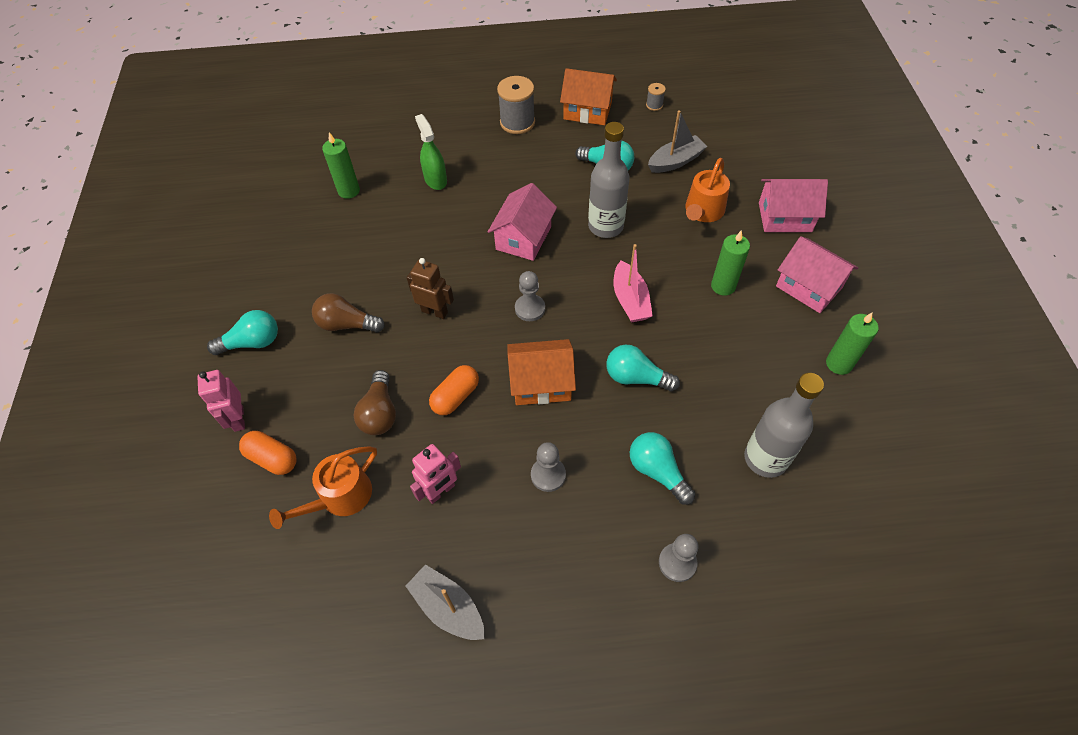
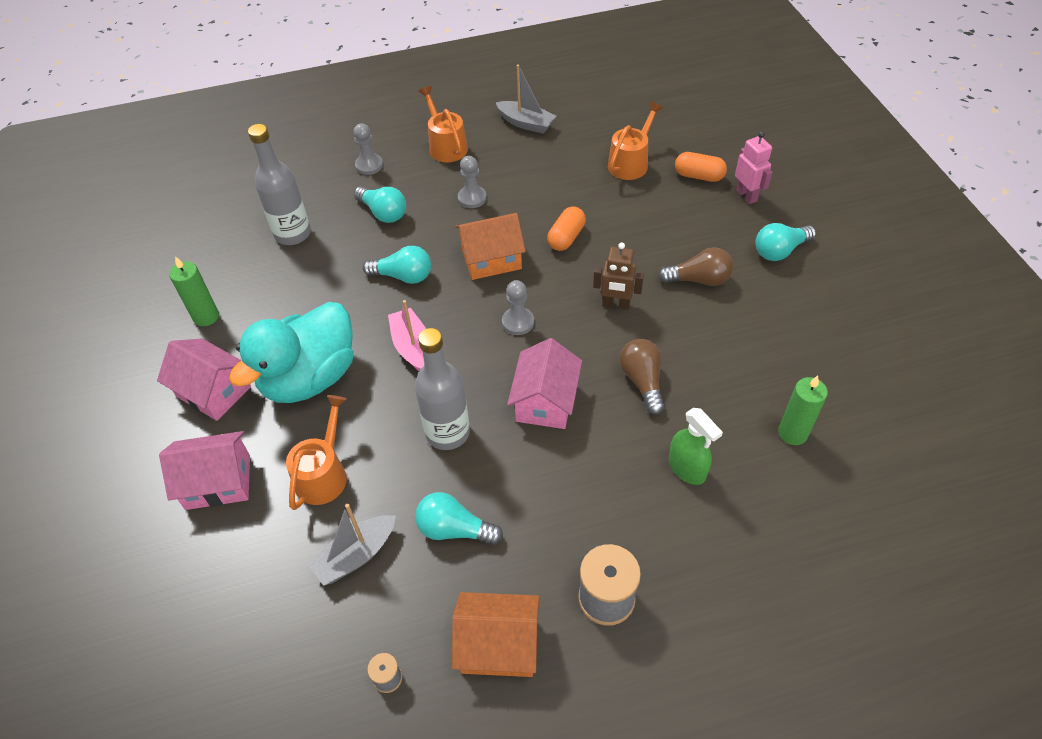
camera: 170 degrees right, 5 degrees down
(380, 413) = (628, 217): brown light bulb -> brown light bulb (642, 381)
(441, 491) = (554, 177): pink robot -> none
(569, 581) = (446, 146): none -> orange watering can
(723, 286) = (310, 378): green candle -> turquoise duck

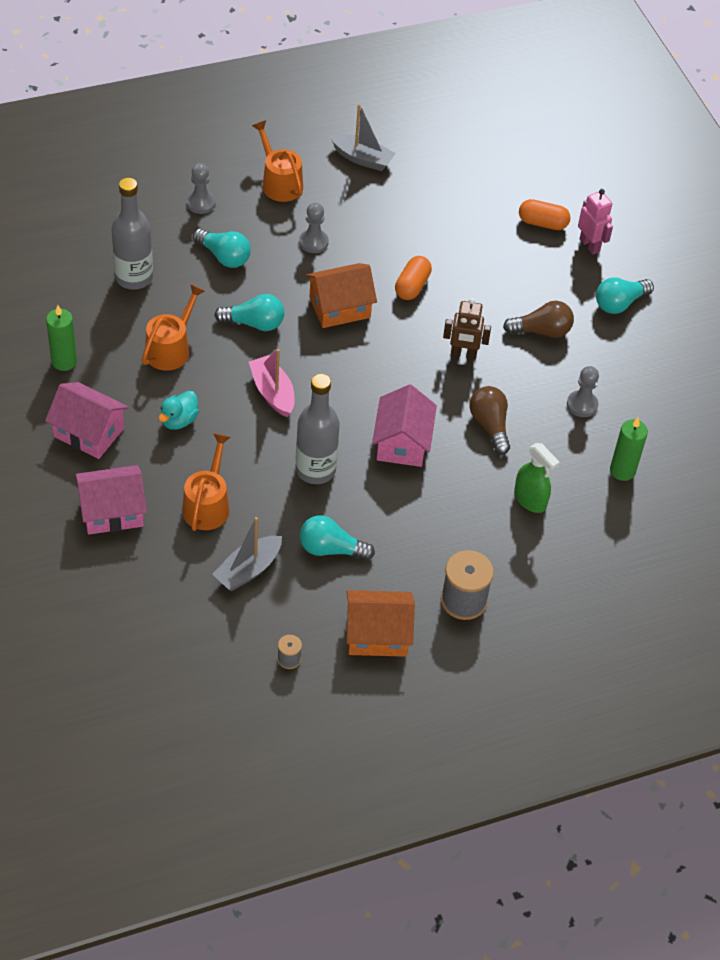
camera: 10 degrees left, 0 degrees up
(310, 378) = (179, 420): turquoise duck -> turquoise duck, size x0.42
(518, 322) = (371, 370): grey pawn -> grey pawn (582, 405)
(630, 163) = (473, 207): orange watering can -> orange watering can (170, 349)

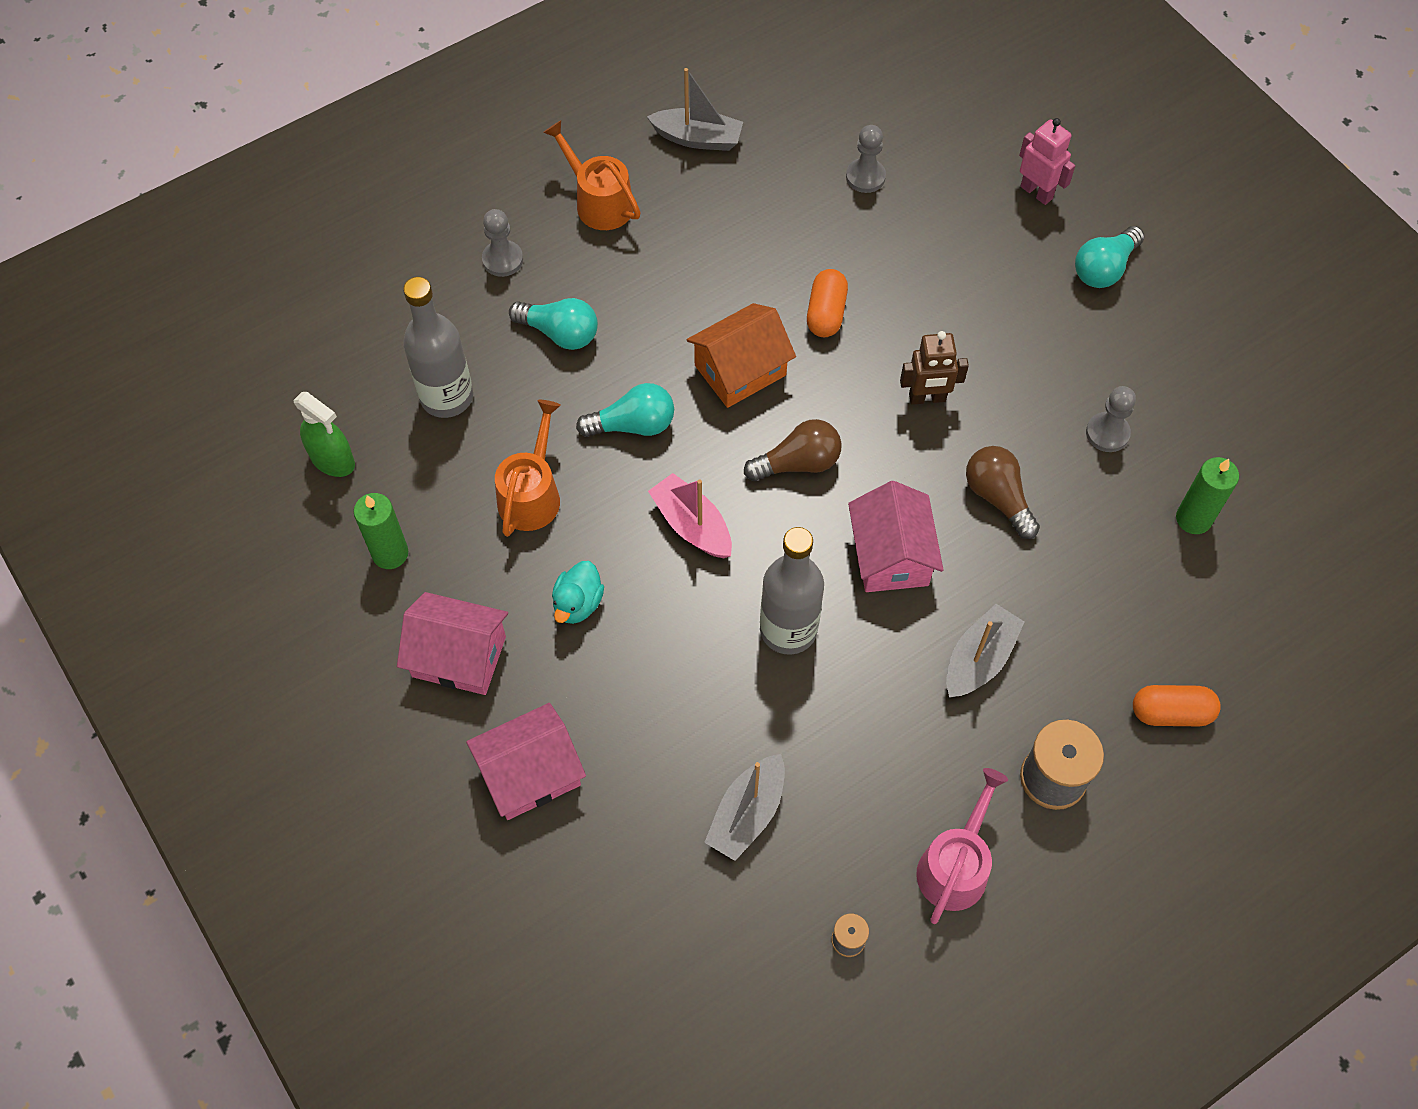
camera: 10 degrees left, 10 degrees up
(207, 505) = (659, 726): orange watering can -> none
(313, 242) = (673, 280): grey pawn -> grey pawn (865, 177)
(331, 549) = (849, 748): turquoise light bulb -> none
(377, 635) = (955, 866): orange house -> pink watering can
(440, 518) = (979, 659): none -> grey boat
(530, 500) = (1088, 597): green spray bottle -> green spray bottle (332, 460)
(541, 331) = (1017, 336): brown light bulb -> brown light bulb (798, 463)
(542, 223) = (965, 175): orange capsule -> orange capsule (1171, 712)

